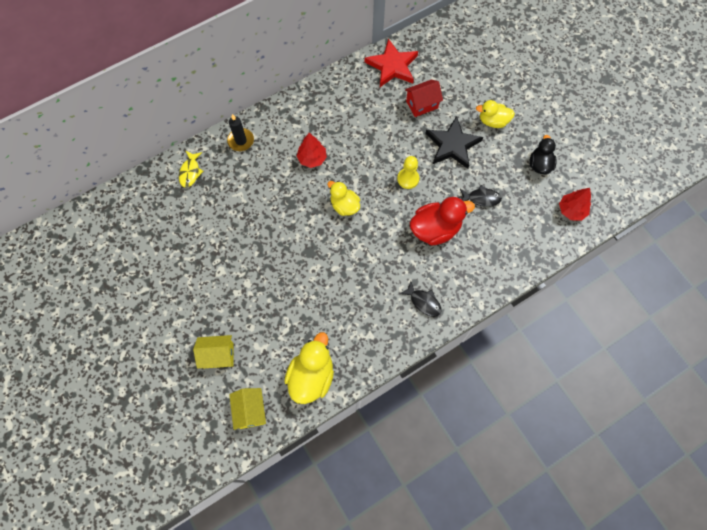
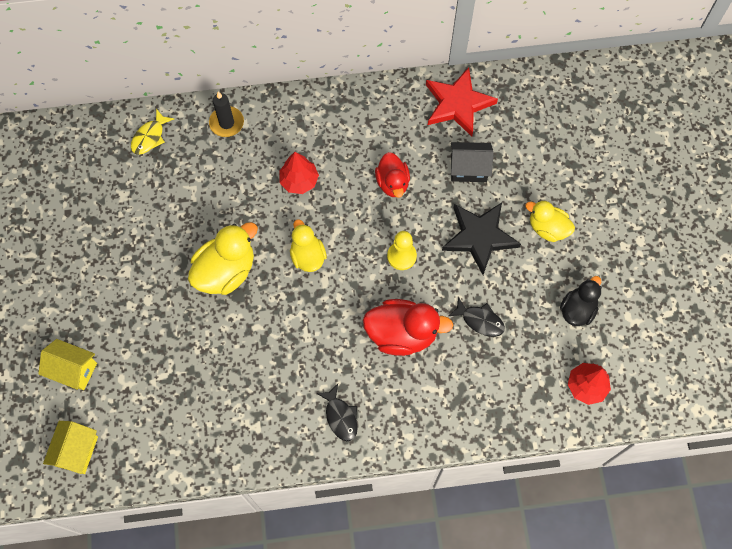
camera: 25 degrees right, 0 degrees up
(311, 376) = (165, 443): yellow duck -> yellow duck (226, 271)
(376, 134) = (392, 183): none -> red duck
(422, 104) = (468, 169): red house -> black house

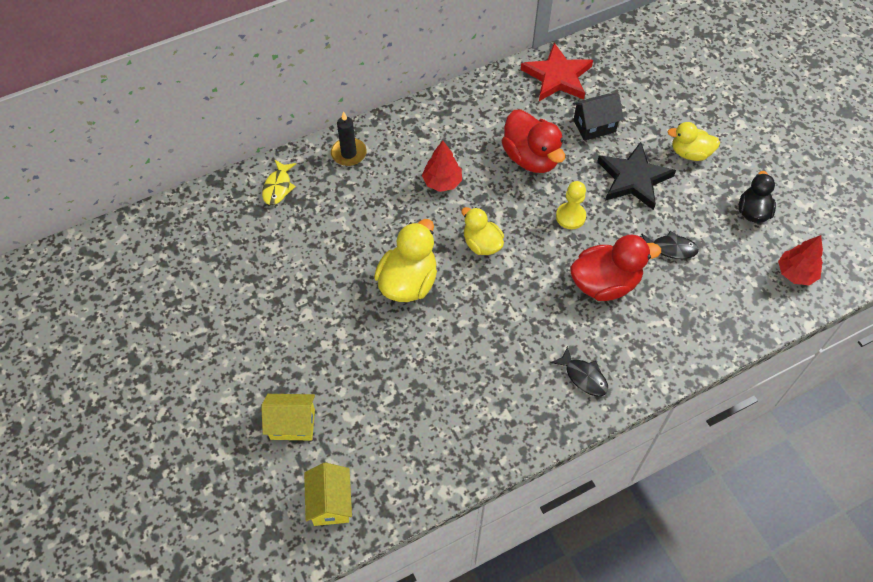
camera: 20 degrees left, 10 degrees down
(392, 183) = (531, 158): red duck -> red duck, size x1.56

